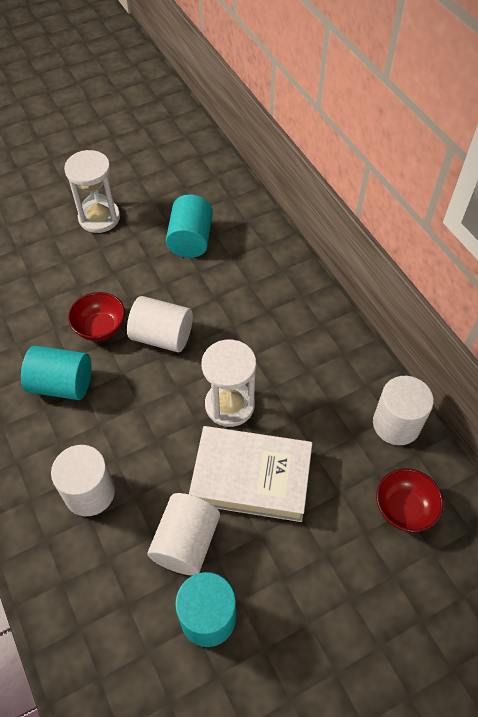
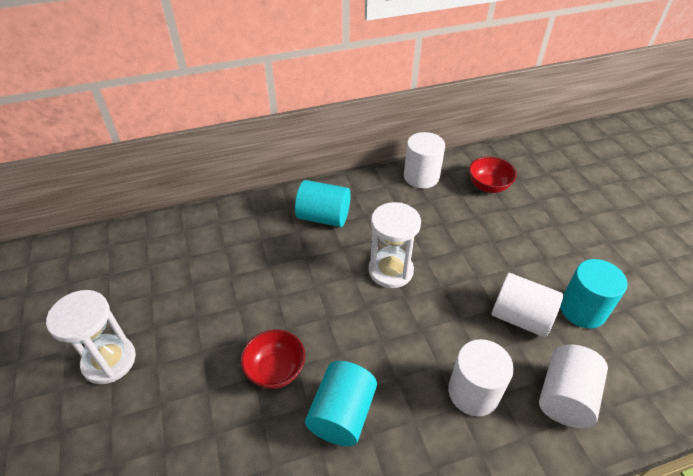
camera: 80 degrees left, 10 degrees down
(162, 336) = (303, 313): white cylinder -> white cylinder (565, 397)
(190, 240) = (187, 276): turquoise cylinder -> turquoise cylinder (323, 217)
(251, 477) = (461, 265): white book -> none

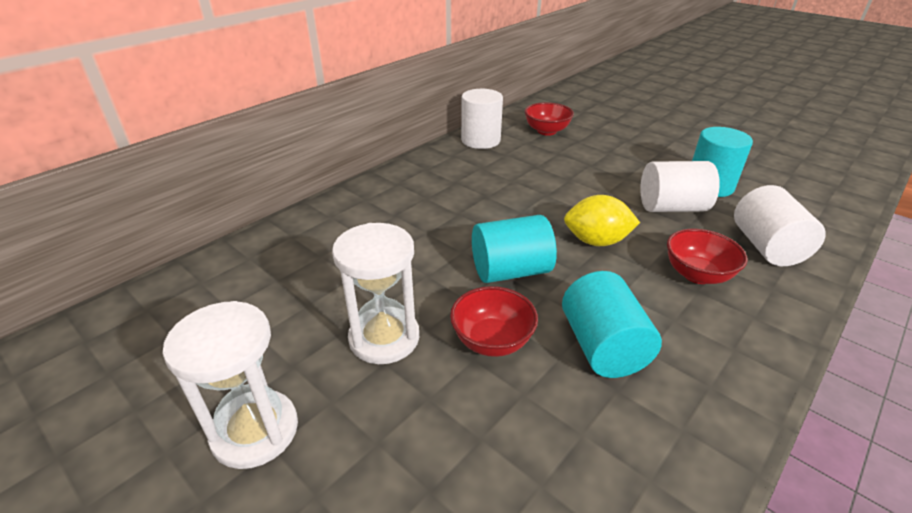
camera: 30 degrees left, 10 degrees down
(323, 217) = (413, 195): turquoise cylinder -> turquoise cylinder (510, 271)
(390, 270) = (525, 214): white hourglass -> white hourglass (384, 338)
(422, 322) = (596, 241): none -> yellow lemon
(473, 392) = (697, 274): white cylinder -> red bowl

